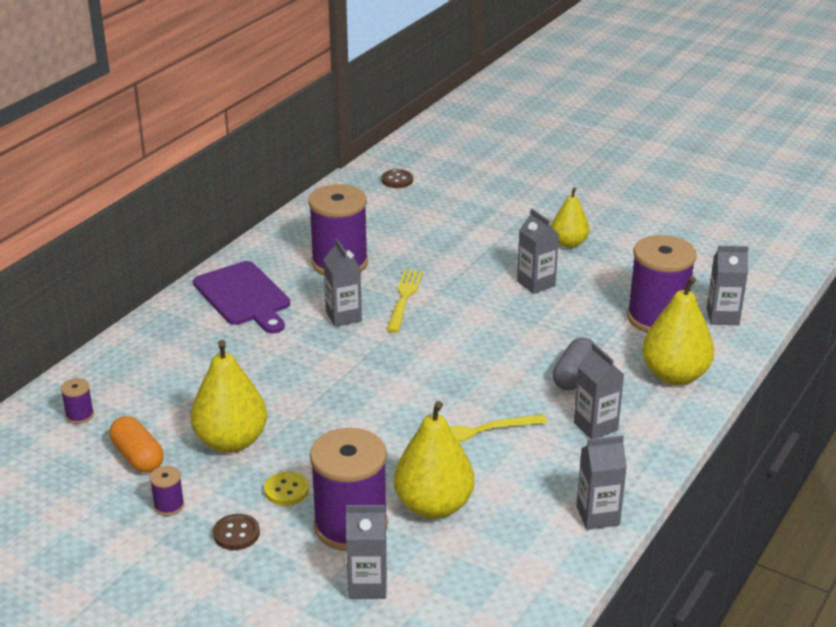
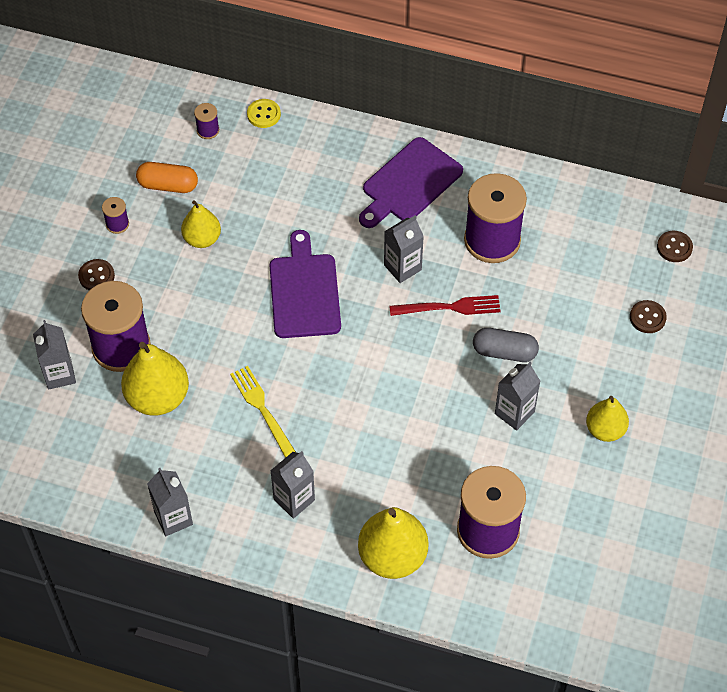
camera: 75 degrees right, 25 degrees up
(138, 457) = (168, 185): orange capsule -> orange capsule turned 60 degrees clockwise
(231, 441) = (202, 239): yellow pear -> yellow pear, size x0.63
(286, 490) = (152, 293): yellow button -> yellow button (263, 114)
(341, 381) = (304, 291): none -> purple cutting board
(404, 298) = (450, 307): yellow fork -> red fork
(462, 204) = (647, 317): none -> brown button
(574, 376) = (366, 471): grey capsule -> grey capsule (504, 352)
(722, 317) = (511, 591): grey carton -> none

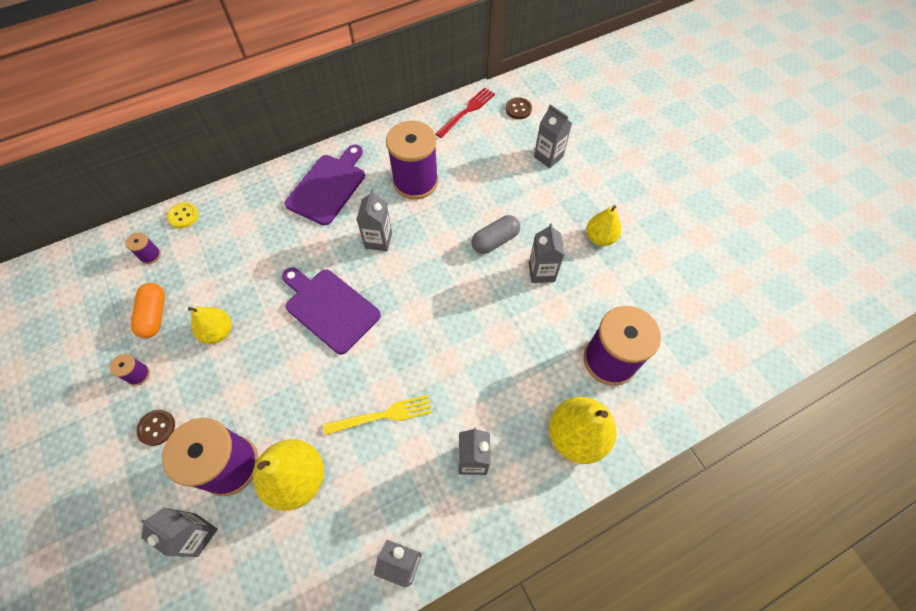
camera: 45 degrees left, 5 degrees up
(168, 185) = (154, 315): orange capsule -> orange capsule turned 60 degrees counterclockwise
(262, 409) = (383, 415): yellow fork -> yellow fork turned 150 degrees clockwise
(409, 183) = (328, 187): purple cutting board -> purple cutting board turned 150 degrees counterclockwise
(450, 307) = (434, 241): red fork -> red fork (467, 111)
(647, 317) = (548, 157): brown button -> grey carton

